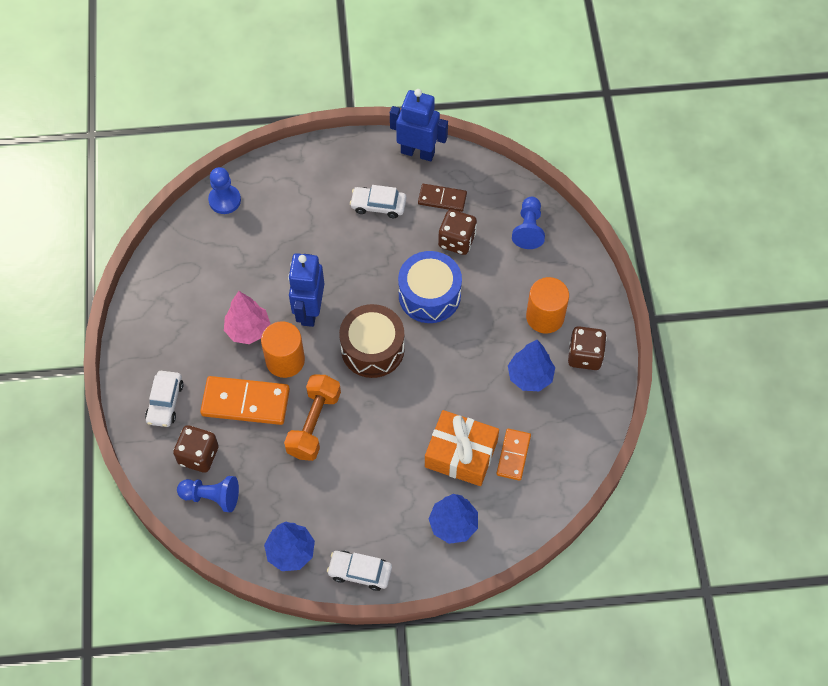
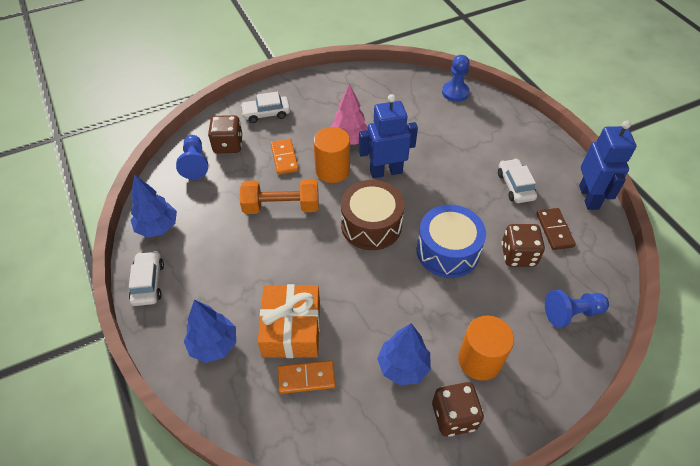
camera: 70 degrees right, 10 degrees down
(245, 402) = (284, 158): orange domino -> orange domino, size x0.60

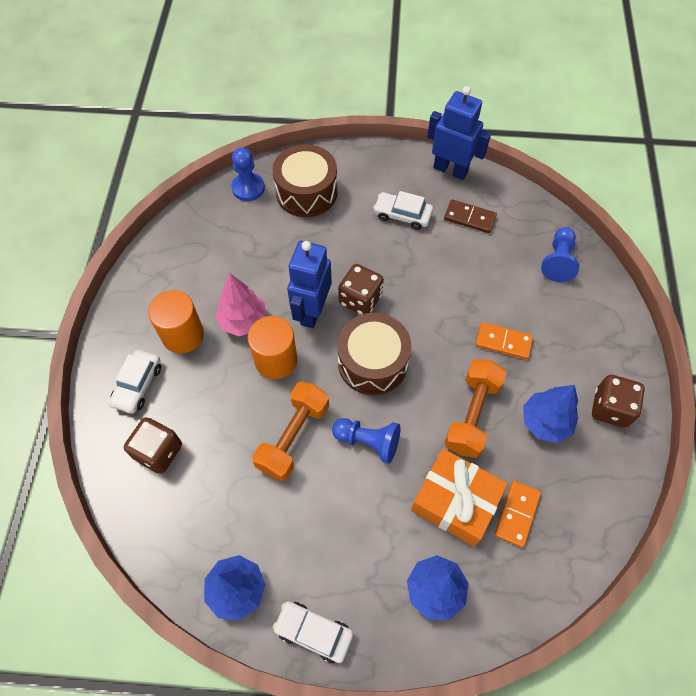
camera: 60 degrees left, 10 degrees up
(195, 163) = (162, 503): blue pawn -> blue pawn (368, 442)
(284, 158) = (223, 400): orange domino -> orange domino (503, 342)
(373, 309) = (472, 414): none -> orange dumbbell
(447, 251) = (443, 314): blue drum -> none
(479, 360) = (568, 357): orange cylinder -> orange cylinder (183, 335)
(481, 123) = (306, 192): none -> brown drum
(518, 255) = (480, 262): brown dice -> brown dice (360, 299)

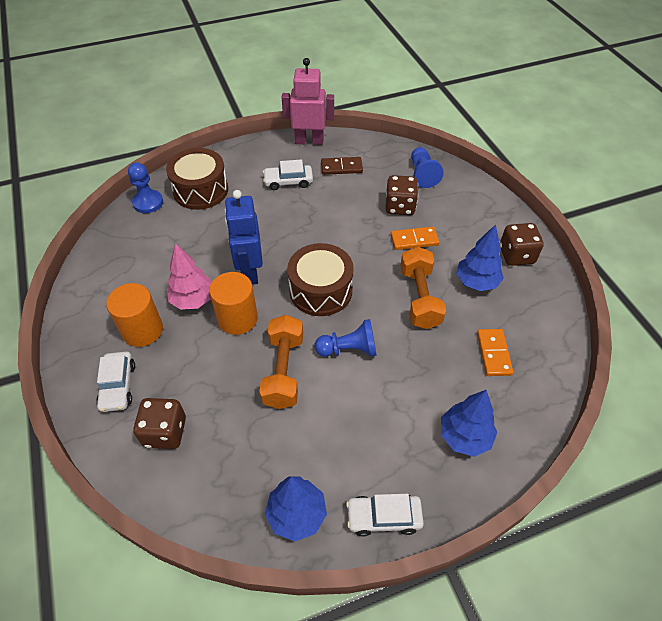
camera: 25 degrees left, 10 degrees down
(360, 299) = (286, 250): brown dice -> brown dice (400, 206)
(450, 170) = (309, 141): blue robot -> pink robot
(455, 501) = (442, 364): orange gift -> none

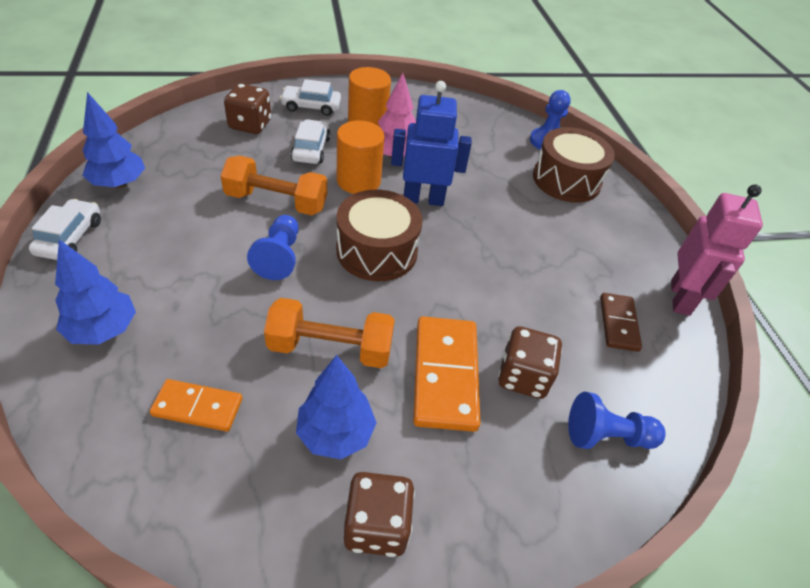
camera: 95 degrees right, 5 degrees down
(288, 181) = (583, 258): white car -> white car (311, 149)
(414, 240) = (445, 375): orange domino -> orange domino, size x1.68

